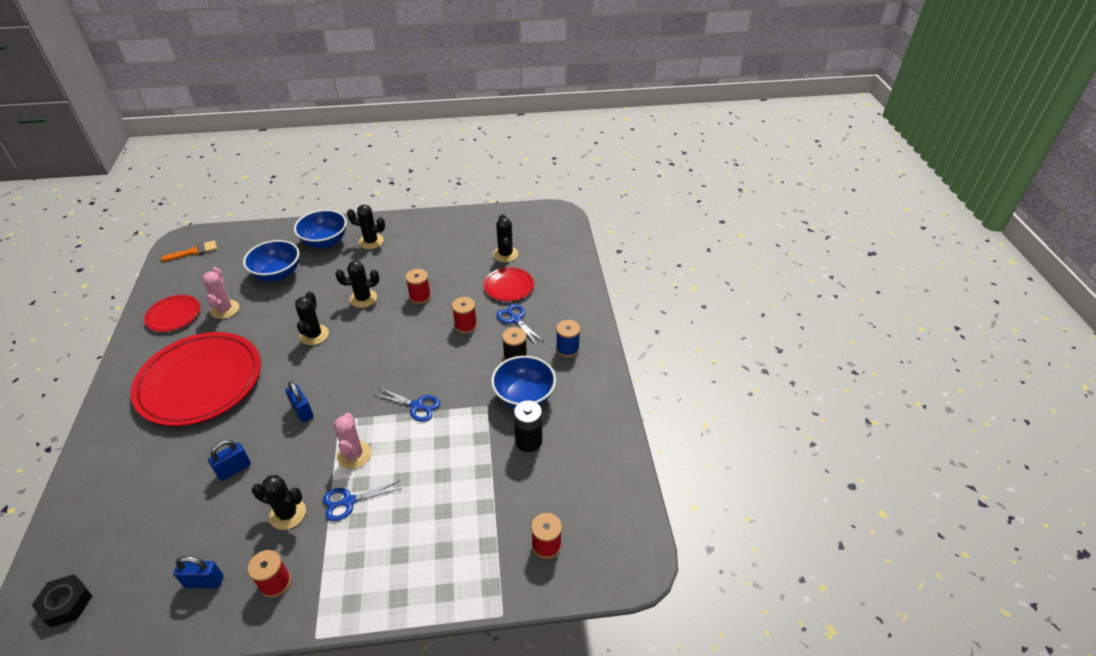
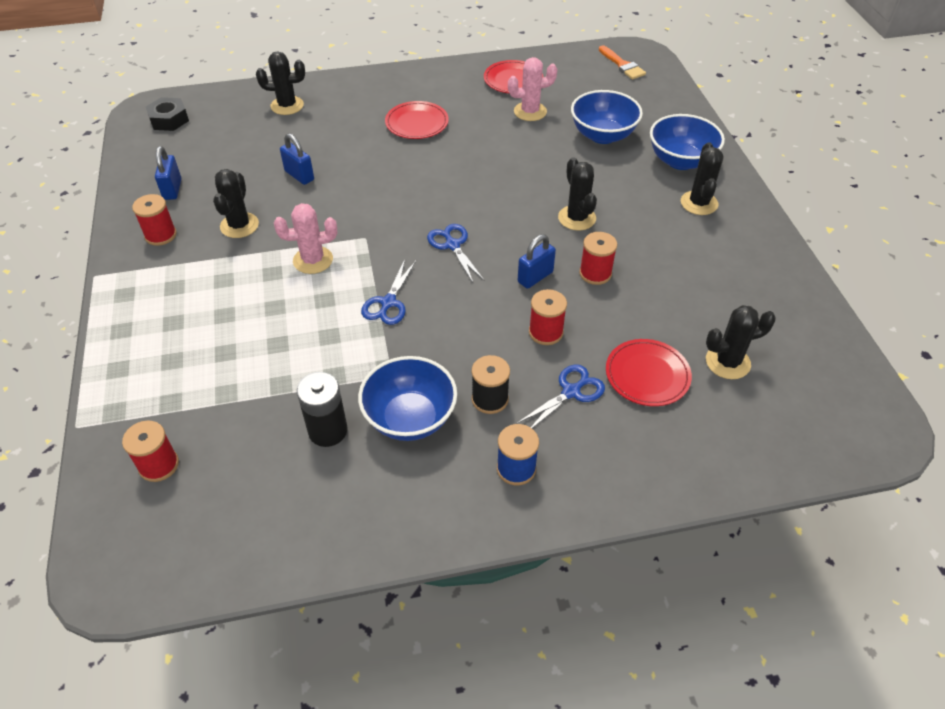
camera: 85 degrees right, 5 degrees up
(200, 382) = (417, 123): red plate -> red plate, size x0.47
(302, 411) = (377, 206): blue padlock -> blue padlock (535, 277)
(314, 335) = (500, 189): black cactus -> black cactus (287, 106)
(349, 501) = (249, 268): blue scissors -> blue scissors (452, 245)

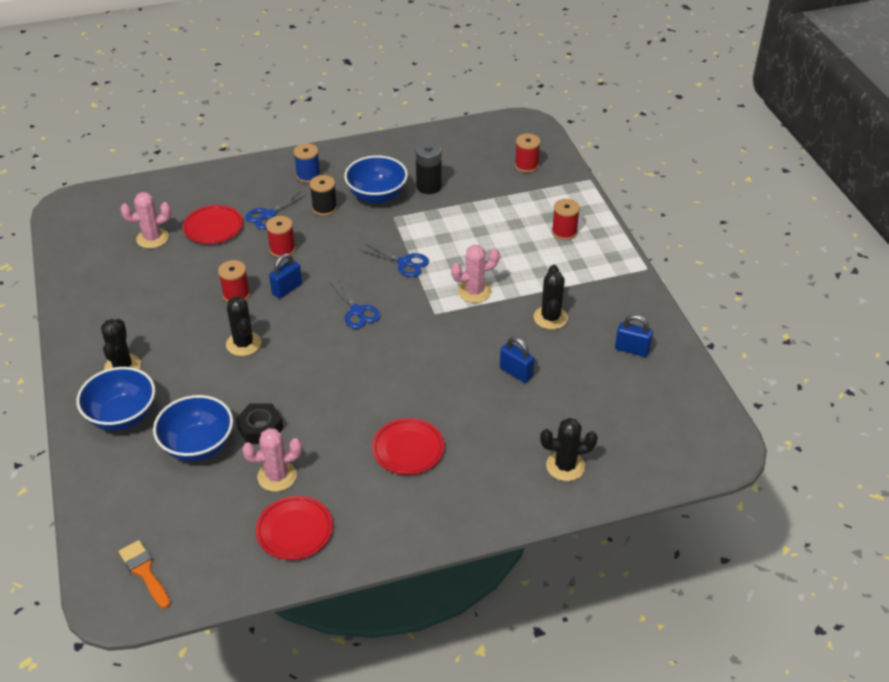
camera: 175 degrees right, 5 degrees down
(161, 235) = (615, 305): red spool -> red spool (564, 232)
(169, 119) = (689, 435): black nut -> black nut (260, 428)
(172, 189) = (632, 349): blue padlock -> blue padlock turned 60 degrees counterclockwise
(388, 302) = (404, 263): blue scissors -> blue scissors turned 105 degrees clockwise
(727, 362) = (152, 238): black cactus -> pink cactus

